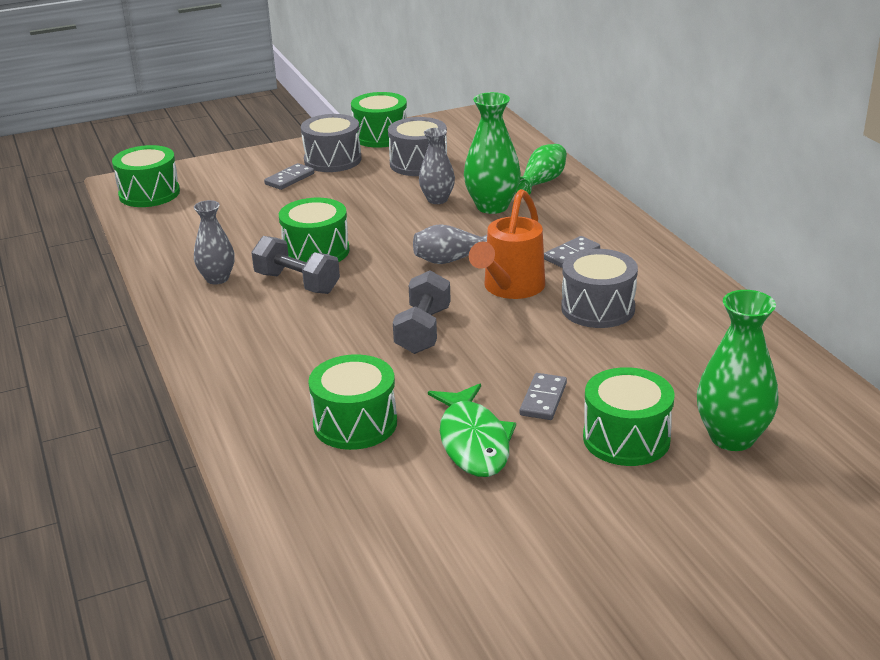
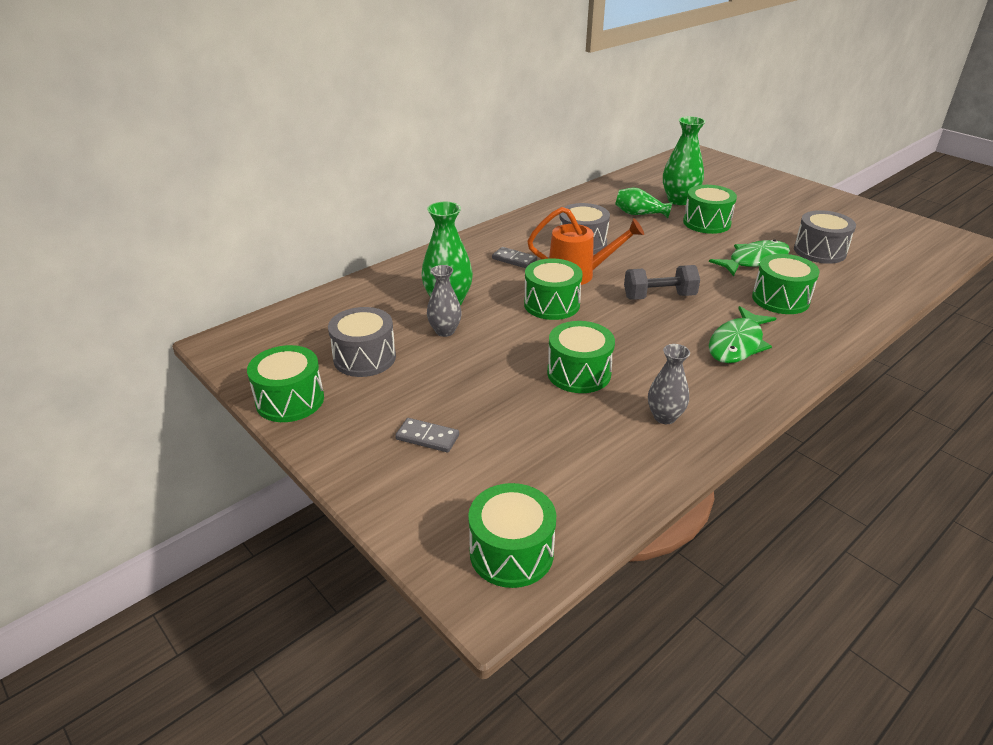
camera: 110 degrees left, 5 degrees up
(288, 354) = (737, 344): none -> green fish
(297, 283) = (638, 368): grey dumbbell -> none
(332, 160) = (366, 419): grey drum -> grey drum (819, 251)
(451, 260) = (551, 304): grey vase -> green drum
(541, 182) = (390, 287): green vase -> green vase (639, 214)
(543, 399) = (695, 247): grey domino -> none

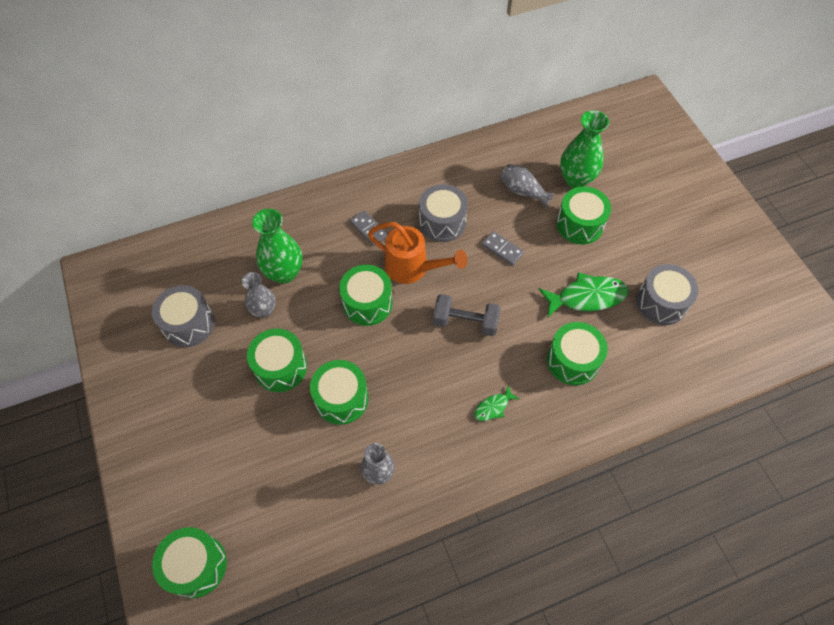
camera: 20 degrees right, 25 degrees up
(290, 400) = (117, 356): green drum -> green drum (280, 367)
(427, 437) = (194, 431): grey domino -> grey domino (502, 249)
(639, 214) = (522, 191): green vase -> grey vase
(737, 344) = (493, 407): green fish -> green fish, size x0.52

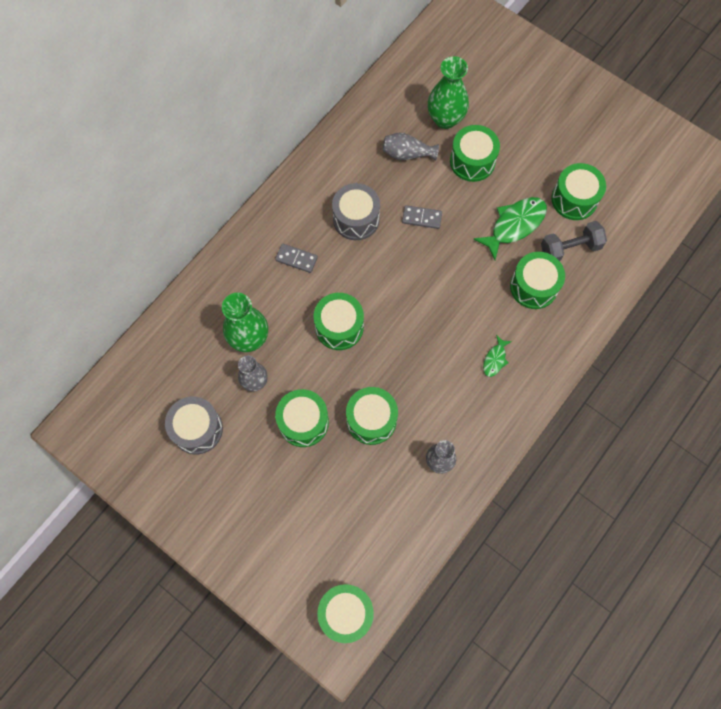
camera: 30 degrees left, 10 degrees up
(412, 268) = (357, 275): orange watering can -> none
(465, 322) = (430, 300): grey dumbbell -> grey dumbbell (570, 248)
(661, 302) = (574, 199): grey drum -> green drum

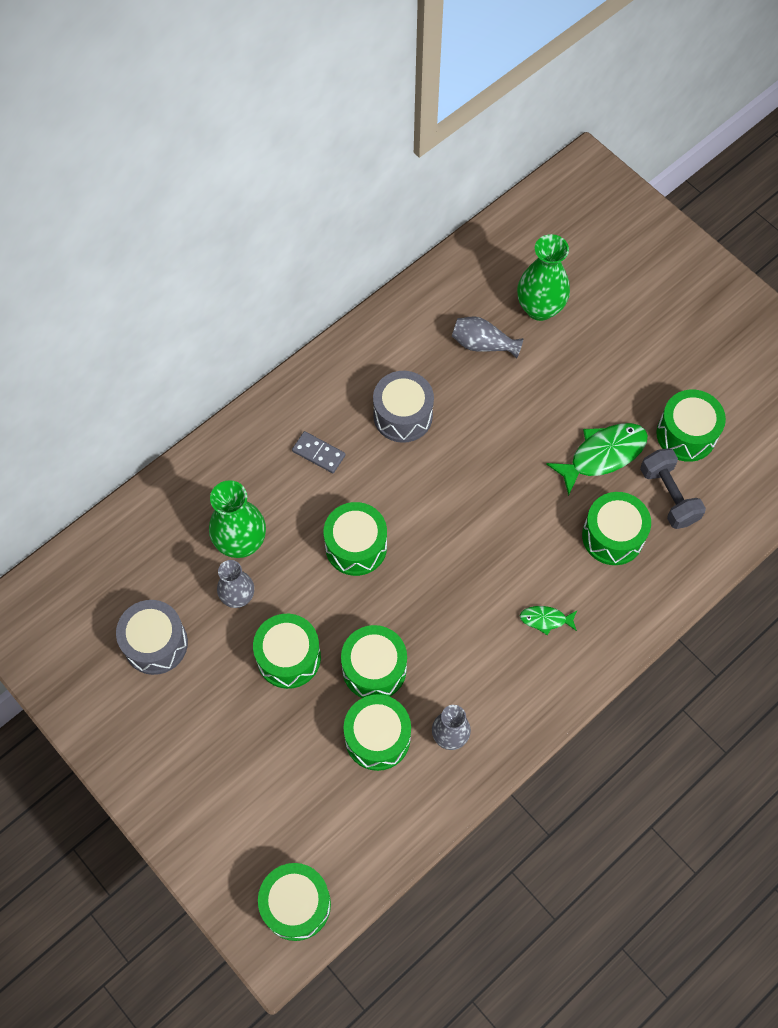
camera: 10 degrees right, 5 degrees down
(422, 218) = (486, 427): grey domino -> none
(472, 161) = (564, 366): green drum -> green drum (377, 737)
(495, 359) = (545, 619): green fish -> green fish turned 60 degrees clockwise
(570, 248) = (668, 496): grey dumbbell -> grey dumbbell turned 75 degrees clockwise

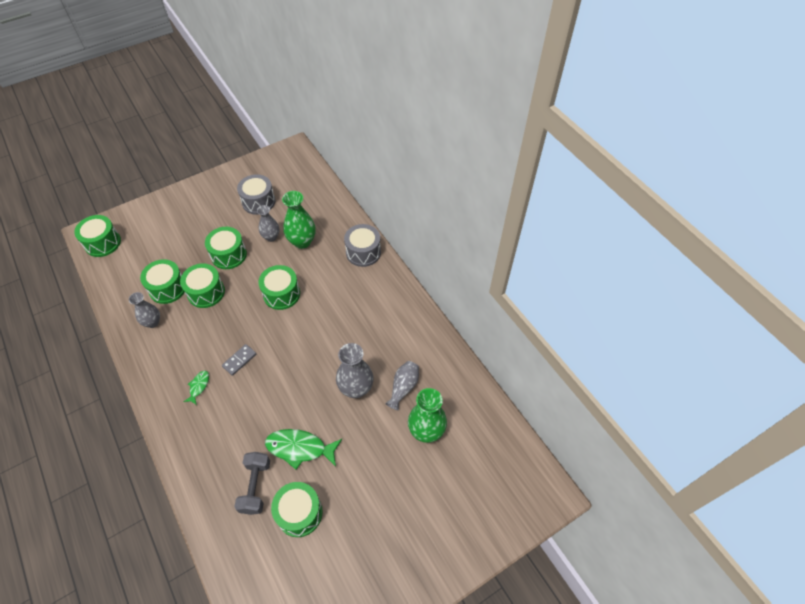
camera: 100 degrees right, 10 degrees down
(318, 453) = (346, 284): grey domino -> grey domino (239, 360)
(403, 415) = (361, 331): grey drum -> grey drum (363, 252)
(498, 403) = (356, 388): none -> grey vase
(603, 455) = (300, 448): green fish -> green fish turned 120 degrees clockwise
(612, 536) = (239, 440): green drum -> none
(668, 496) = (255, 486): grey dumbbell -> grey dumbbell turned 75 degrees counterclockwise

